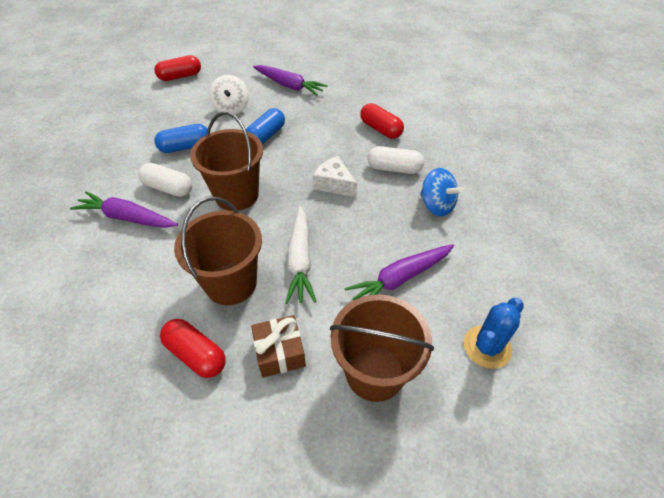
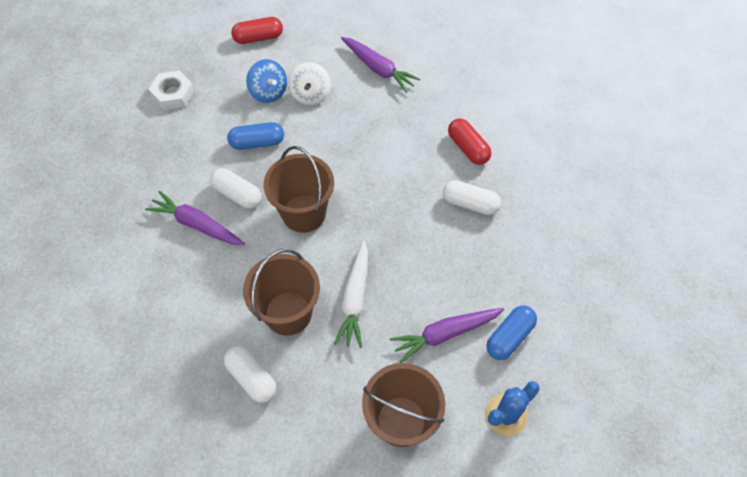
camera: 10 degrees right, 10 degrees up
(102, 121) = (173, 94): none -> white nut
(196, 354) = (251, 378): red capsule -> white capsule
(266, 136) = (343, 139): blue capsule -> blue capsule (509, 337)
(279, 352) = (323, 388): brown gift -> none
(334, 184) = (403, 214): white cheese -> none
(436, 205) = (502, 257): blue spinning top -> blue spinning top (268, 92)

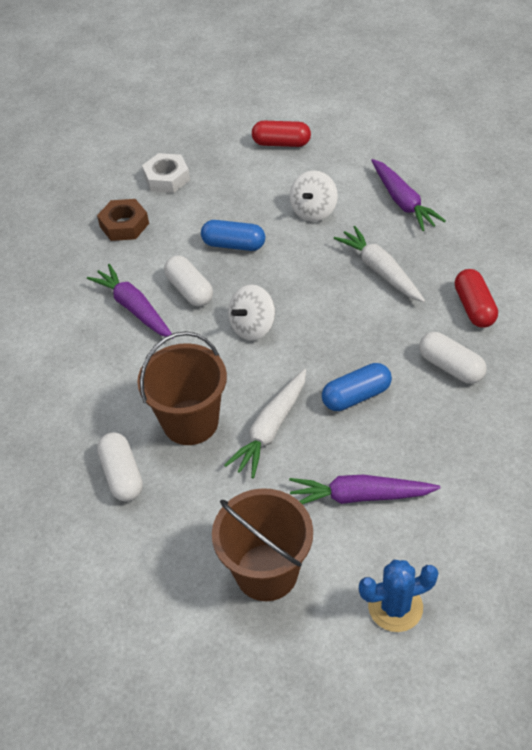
camera: 25 degrees right, 10 degrees down
(154, 148) = (124, 225): none -> brown nut
(268, 92) = (268, 198): blue spinning top -> none
(304, 213) = (253, 327): brown bucket -> white spinning top
(385, 135) = (380, 270): none -> white carrot
(509, 337) = (437, 523): blue capsule -> blue capsule (356, 396)

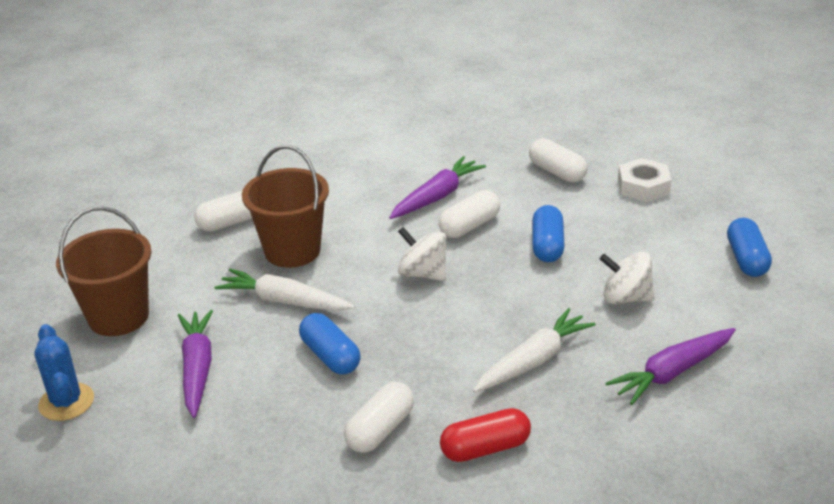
camera: 80 degrees right, 15 degrees down
(124, 225) = (557, 172): brown nut -> white capsule
(281, 143) = (746, 259): red capsule -> blue capsule

